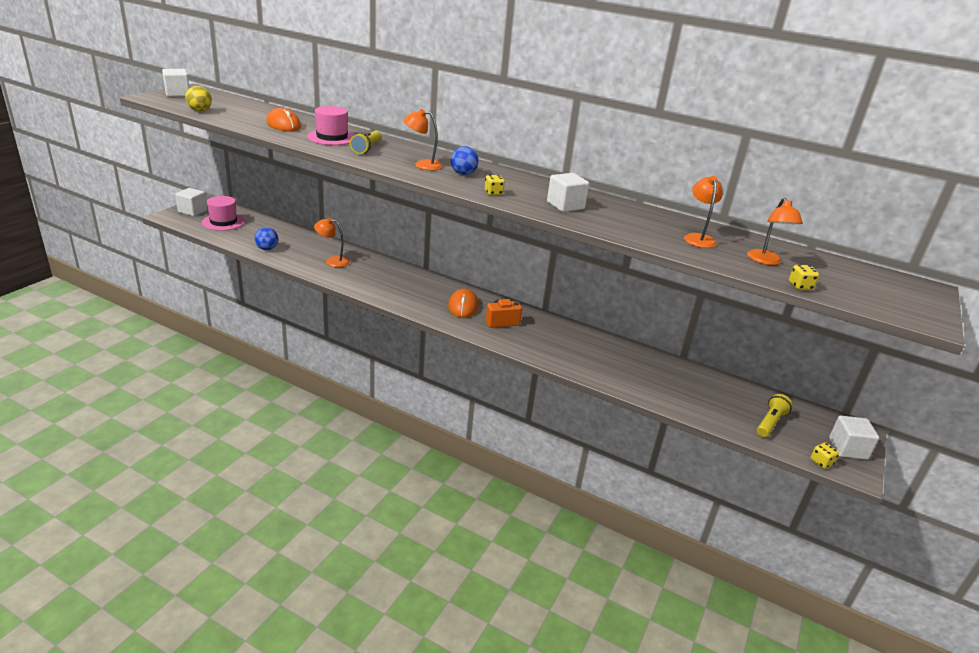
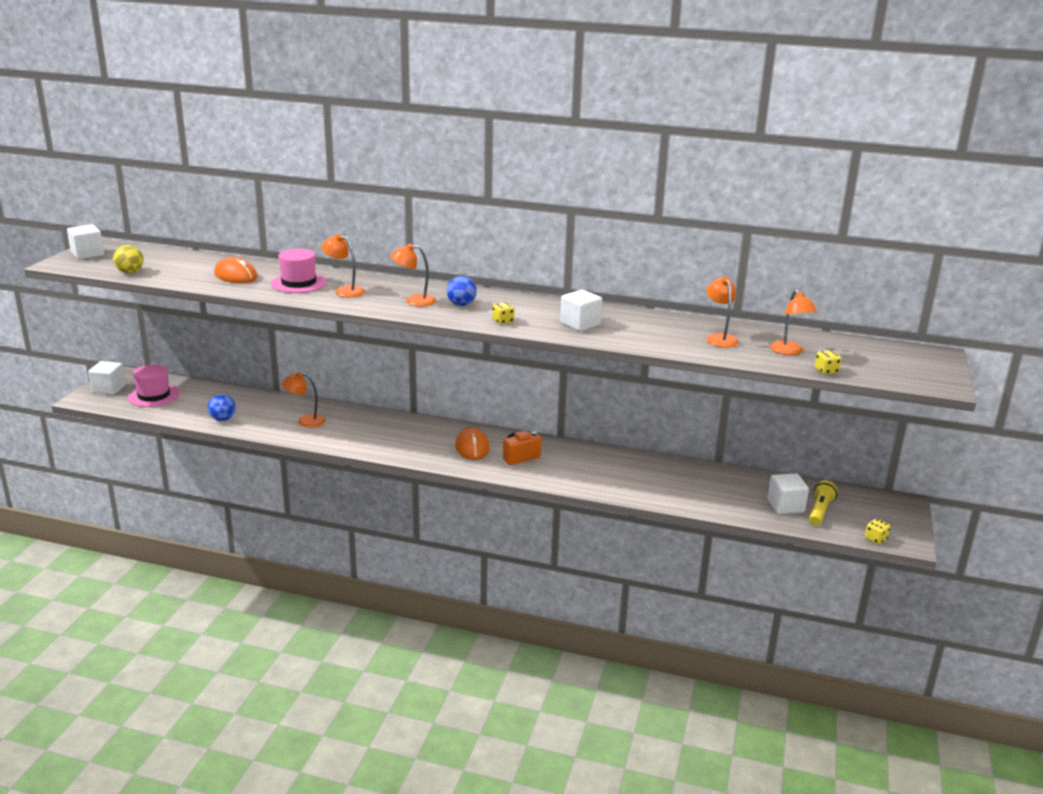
camera: 10 degrees left, 5 degrees down
(367, 148) = (344, 291): yellow flashlight -> orange lamp
(848, 448) = (897, 522): white cube -> white cube (785, 506)

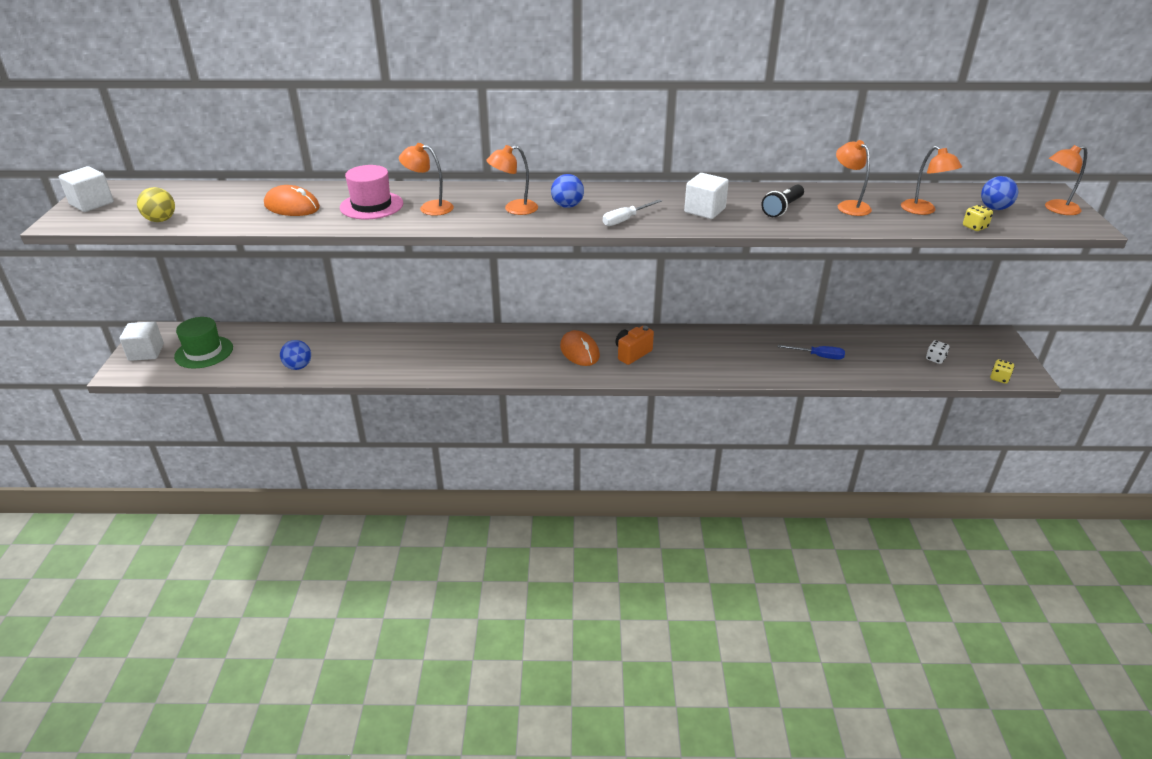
camera: 15 degrees left, 10 degrees up
(154, 396) = (204, 352): pink hat -> green hat
(305, 421) = (390, 352): orange lamp -> orange lamp (1056, 209)
(503, 321) = (626, 220): yellow dice -> white screwdriver
(654, 332) = (782, 208): none -> black flashlight
(699, 489) = (818, 356): none -> blue screwdriver
(785, 506) = (903, 359): white cube -> none
(819, 511) = (935, 359): yellow flashlight -> white dice
(863, 359) = (994, 208): none -> blue ball

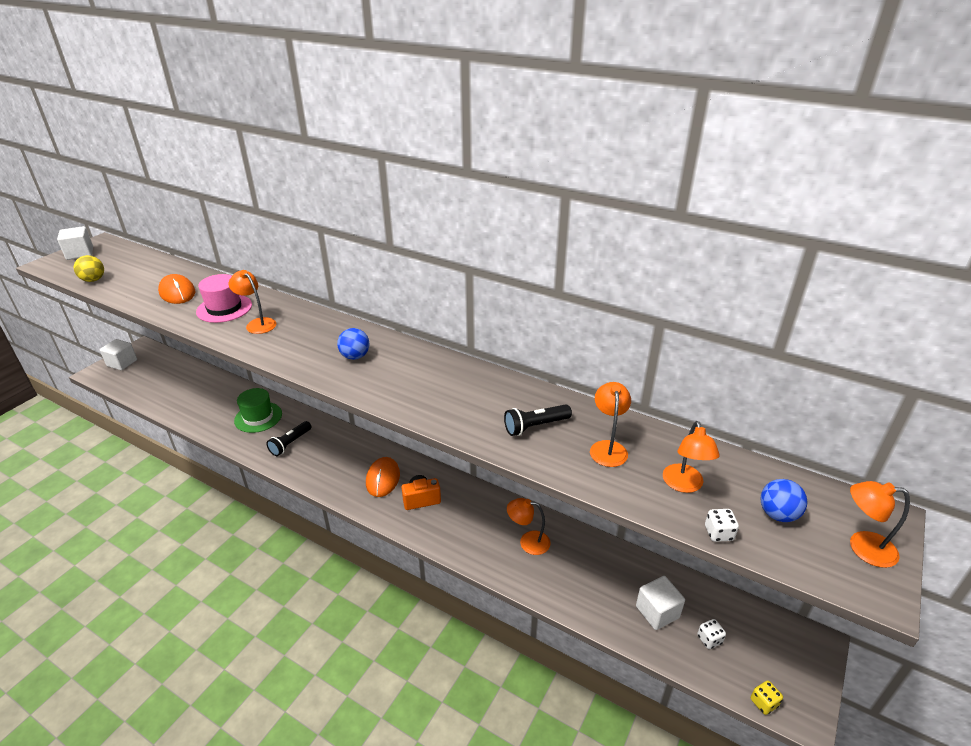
camera: 30 degrees right, 0 degrees up
(204, 352) = (151, 375): green hat -> green hat (258, 417)
(298, 367) = (188, 411): blue ball -> none
(453, 356) = (290, 443): none -> black flashlight
(514, 209) = (312, 345): orange lamp -> orange lamp (528, 542)
(626, 220) = (380, 388): white screwdriver -> none
(704, 210) = (460, 402): white cube -> white cube (657, 612)
(818, 356) = (584, 578): blue screwdriver -> none
(974, 227) = (718, 533): yellow dice -> white dice

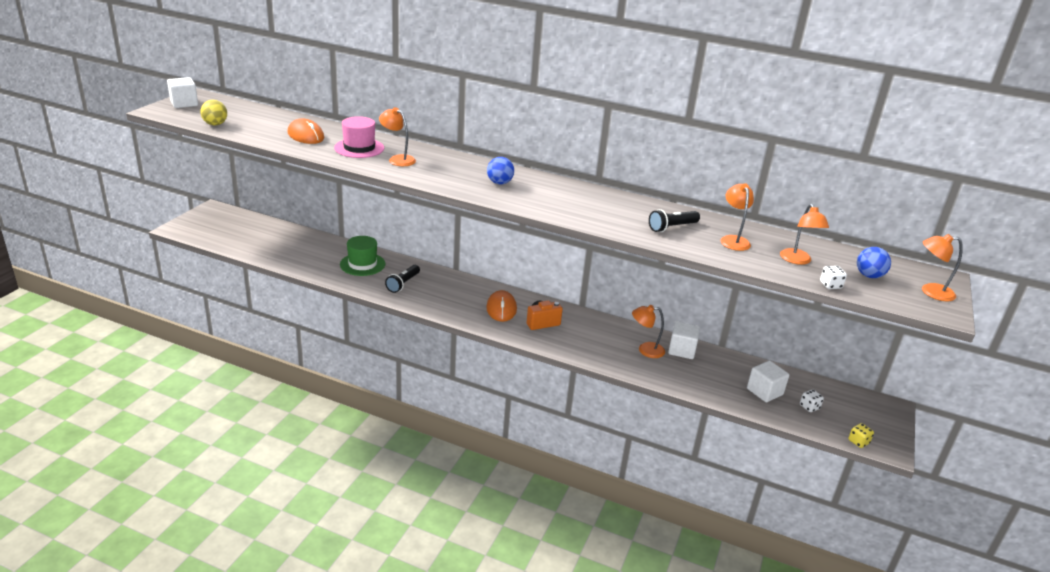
camera: 10 degrees left, 5 degrees down
(122, 363) = (200, 221): white cube -> white cube (681, 350)

